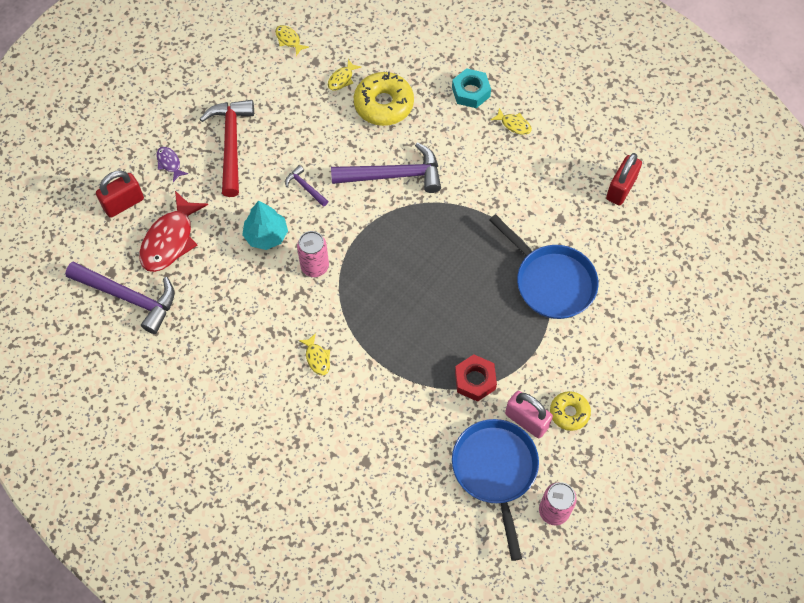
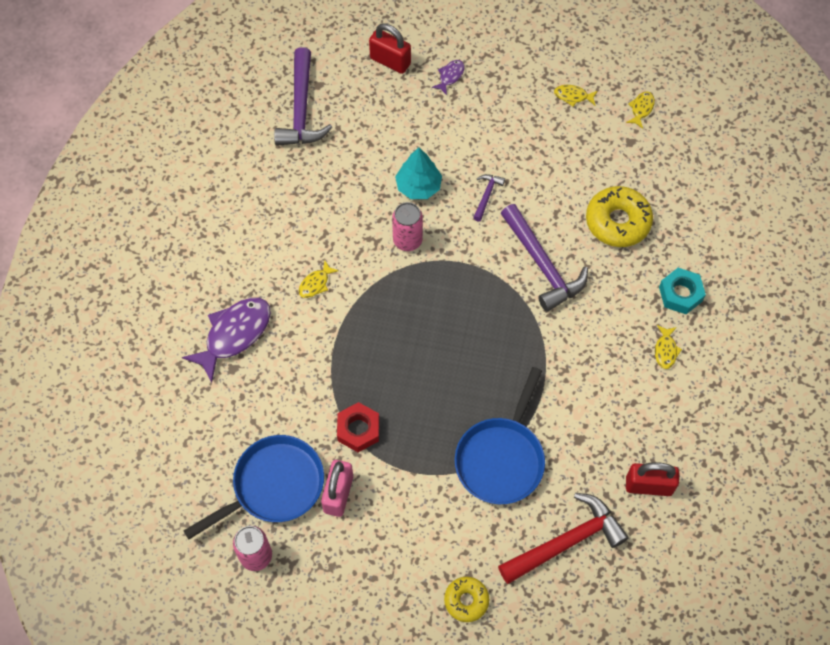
camera: 65 degrees right, 0 degrees up
(170, 240) = (373, 113): red fish -> none
(231, 144) = (498, 114): red hammer -> red hammer (566, 542)
(332, 447) = (234, 335): none -> purple fish
(342, 79) = (624, 173): yellow fish -> yellow fish (573, 96)
(569, 413) = (365, 531): yellow donut -> yellow donut (466, 600)

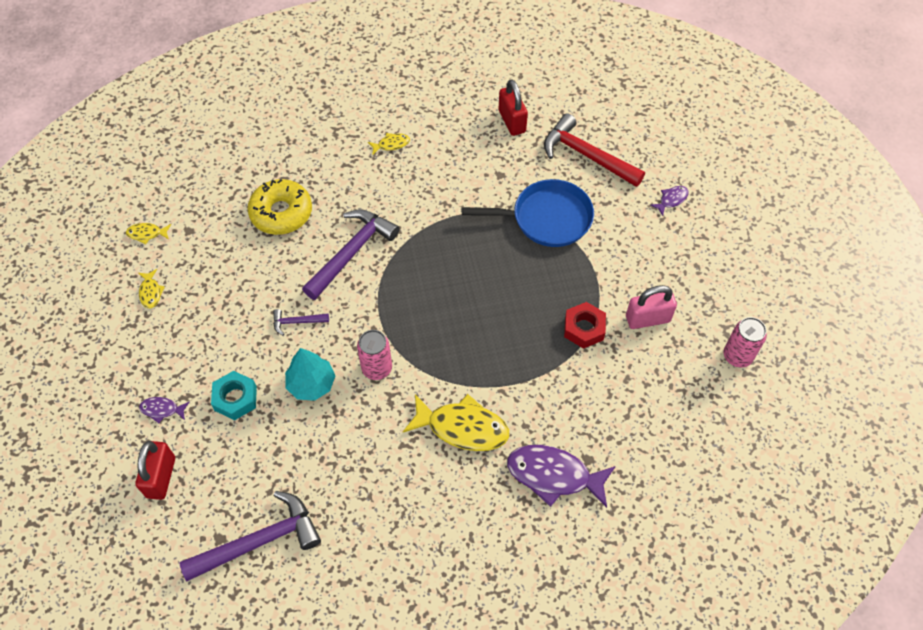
camera: 115 degrees left, 5 degrees down
(273, 486) = (673, 371): blue pan -> none
(315, 283) = (462, 428): yellow fish -> yellow fish, size x2.10
(466, 600) = (671, 200): yellow donut -> purple fish
(680, 294) = (334, 150): turquoise nut -> turquoise nut (235, 398)

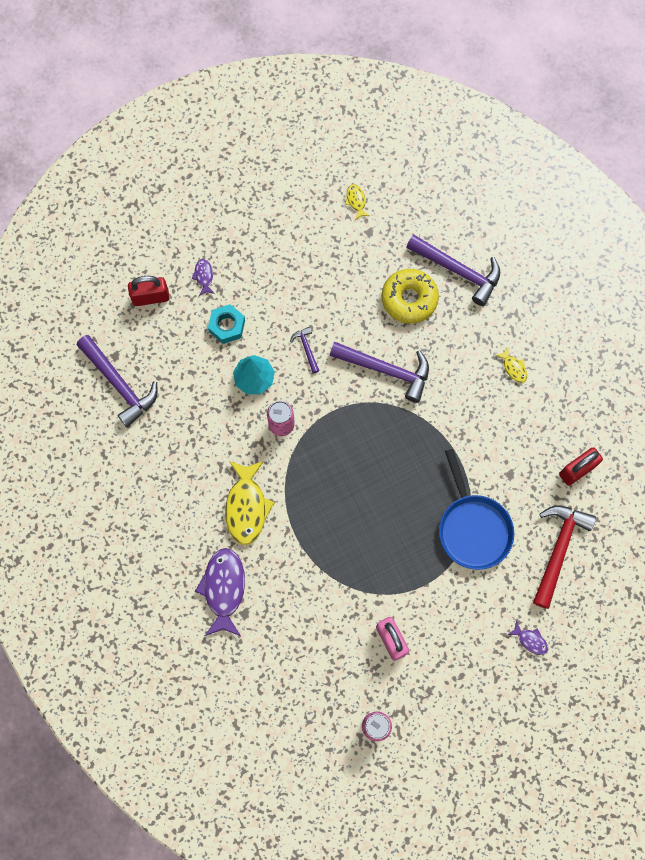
camera: 75 degrees right, 15 degrees up
(150, 292) = (302, 226): yellow fish -> none
(269, 164) = (458, 271): none -> purple hammer
(584, 328) = (366, 586): red nut -> none

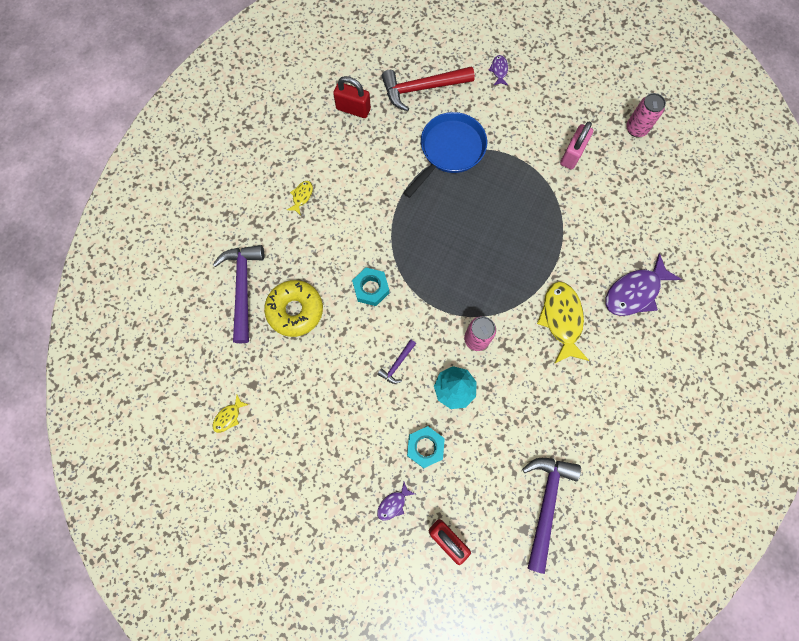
camera: 125 degrees left, 0 degrees up
(246, 507) = (561, 319): yellow fish -> yellow fish turned 60 degrees counterclockwise
(386, 370) = (371, 288): purple hammer -> turquoise nut

